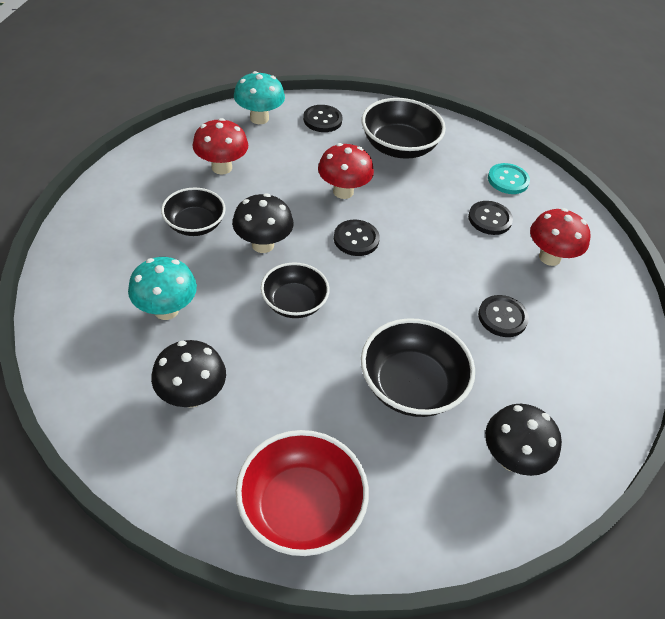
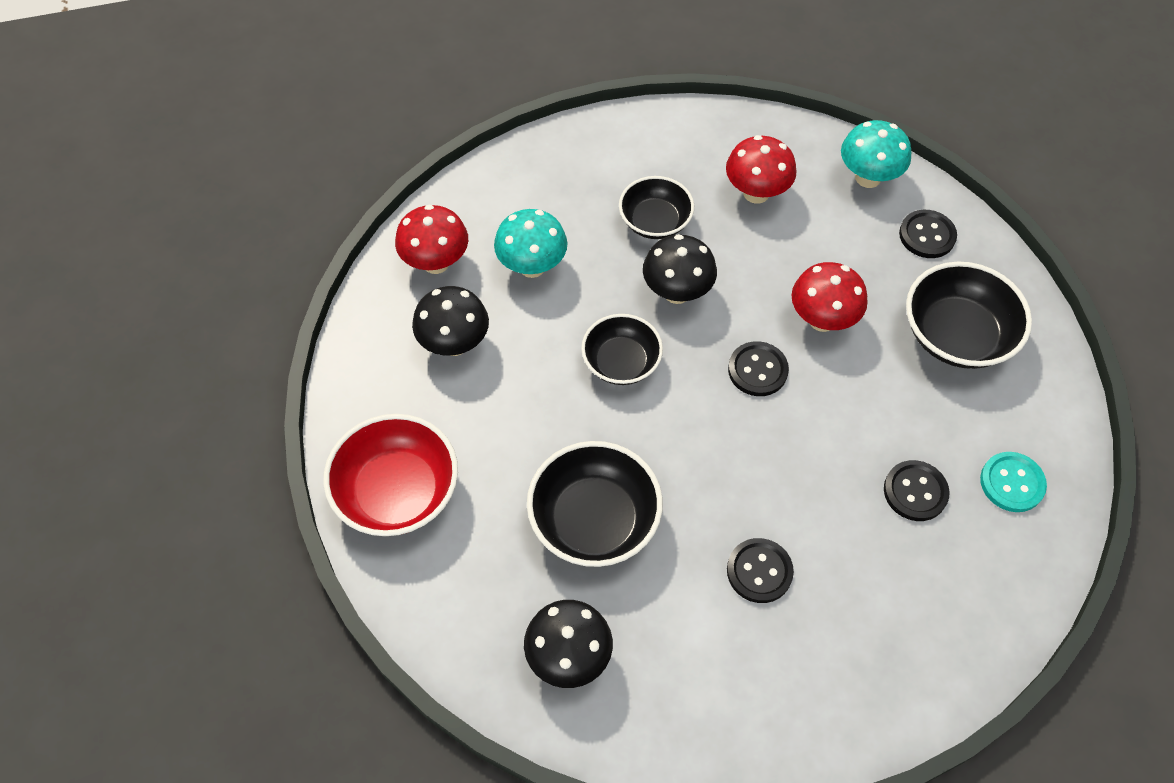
camera: 65 degrees right, 10 degrees up
(549, 257) = (906, 587): red mushroom -> red mushroom (436, 262)

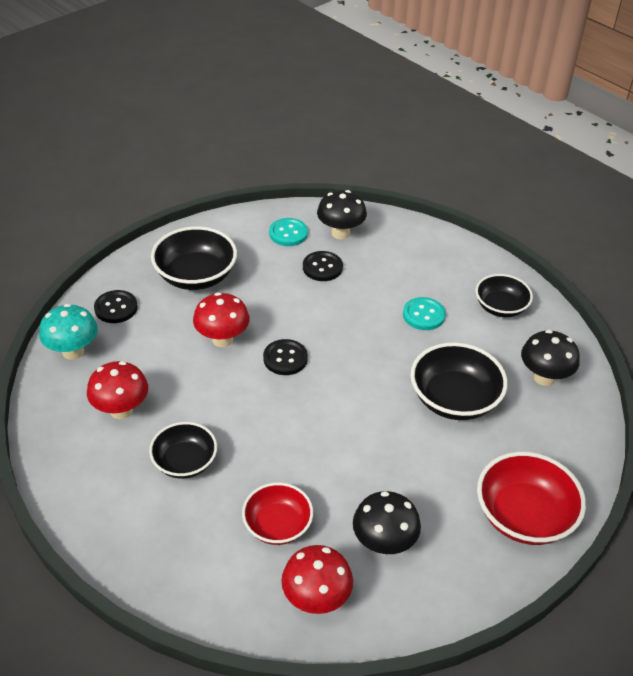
camera: 120 degrees left, 15 degrees down
(532, 266) = (277, 525): turquoise mushroom -> red bowl
(621, 362) = (328, 432): black bowl -> black bowl (500, 307)
(677, 292) = (246, 423): black mushroom -> black mushroom (340, 233)
(759, 571) = (423, 315): black button -> turquoise button

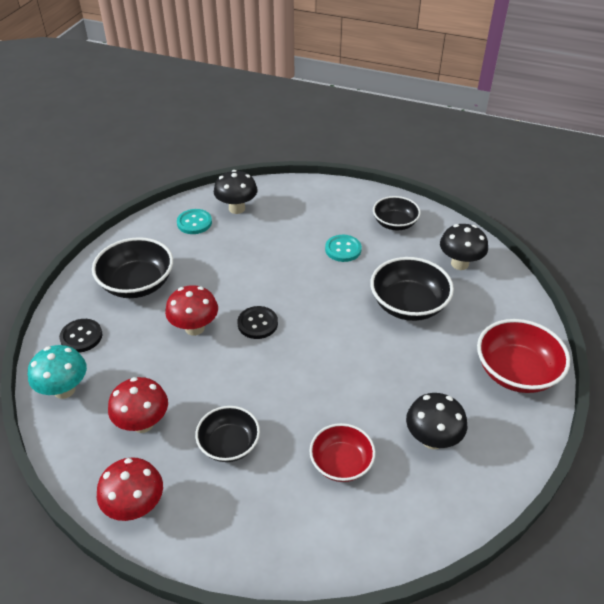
camera: 25 degrees left, 0 degrees up
(316, 599) = (411, 509): red mushroom -> red mushroom (135, 506)
(322, 267) = (240, 240): black button -> none

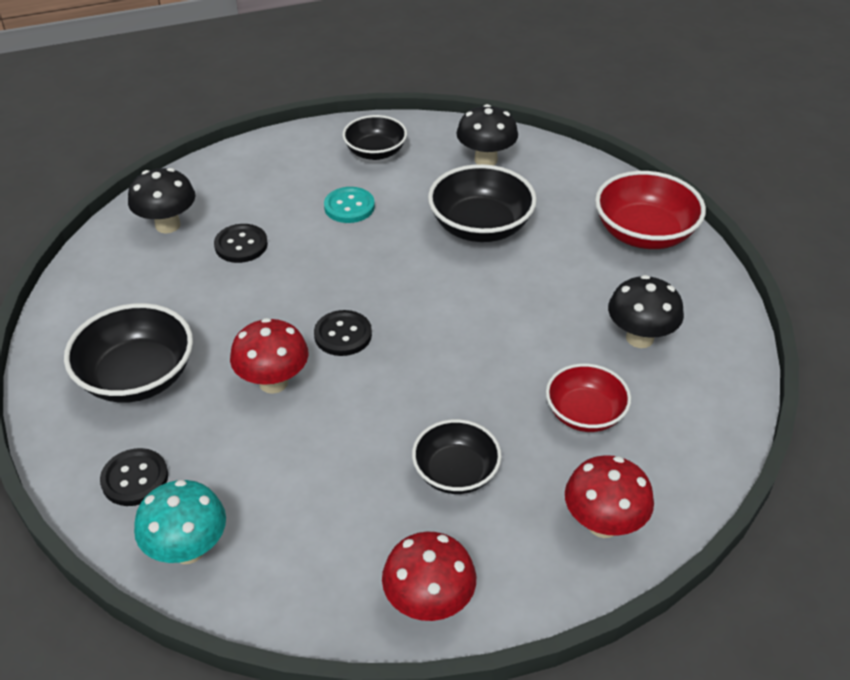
camera: 40 degrees left, 0 degrees up
(143, 423) = (334, 517): red mushroom -> red mushroom (603, 524)
(194, 223) = (130, 268): turquoise button -> none
(261, 240) = (241, 245): none -> black button

